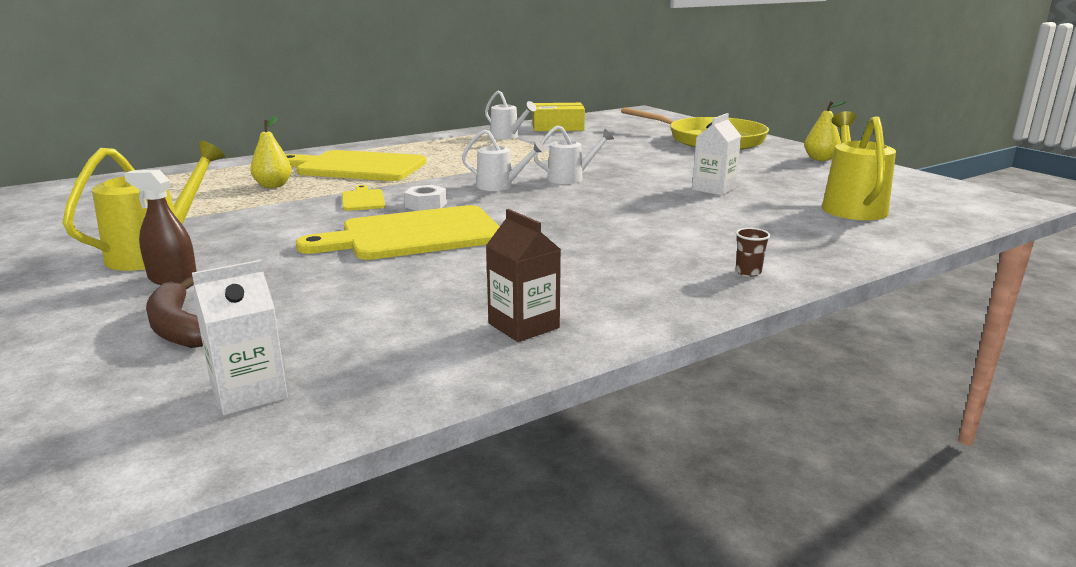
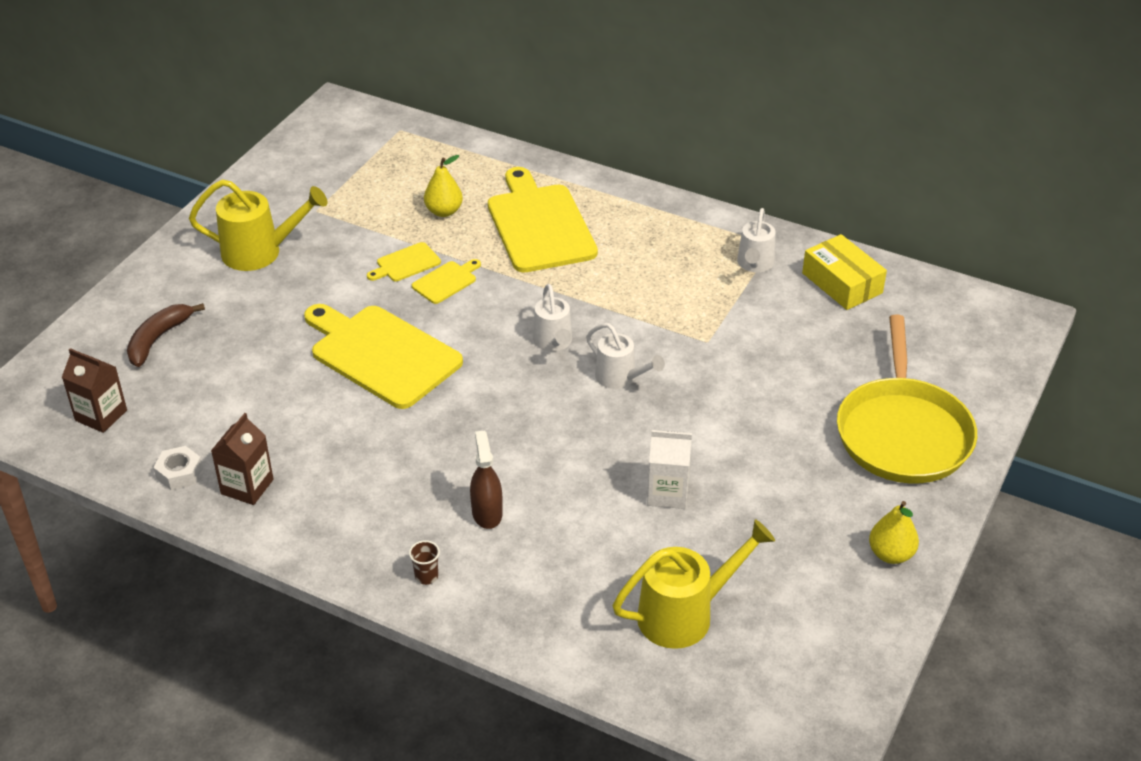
camera: 60 degrees right, 20 degrees up
(173, 279) = (222, 290): brown spray bottle -> brown spray bottle (487, 513)
(249, 393) = (101, 415): white carton -> brown carton
(310, 207) = (405, 263): none -> yellow cutting board
(426, 205) = (461, 324): white nut -> white nut (179, 473)

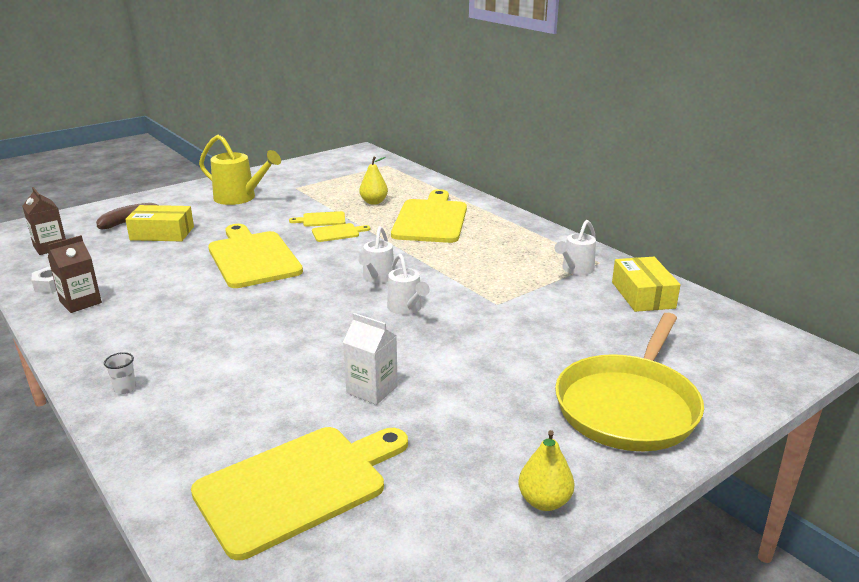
camera: 25 degrees right, 15 degrees down
(224, 347) = (162, 233): none -> yellow box
(426, 576) = (125, 389): brown cup -> white cup
(487, 513) = (217, 362): brown spray bottle -> none
(686, 614) = (298, 485): yellow watering can -> yellow cutting board

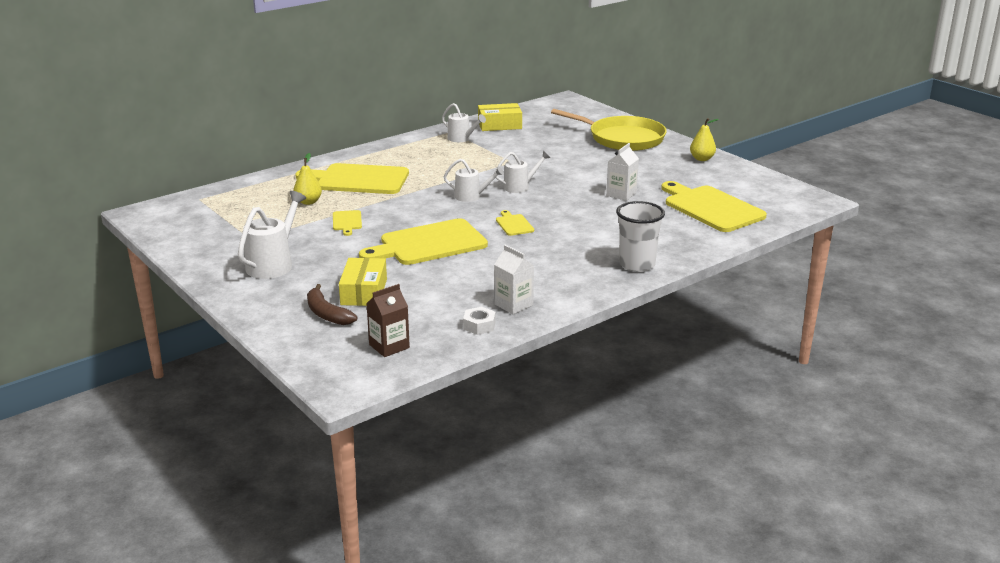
camera: 90 degrees left, 0 degrees up
(80, 302) = (513, 305): brown carton -> white carton
(125, 389) = (637, 264): white cup -> white cup, size x2.43
(240, 198) = (273, 264): yellow watering can -> white watering can
(338, 233) = (380, 214): yellow cutting board -> yellow cutting board (514, 224)

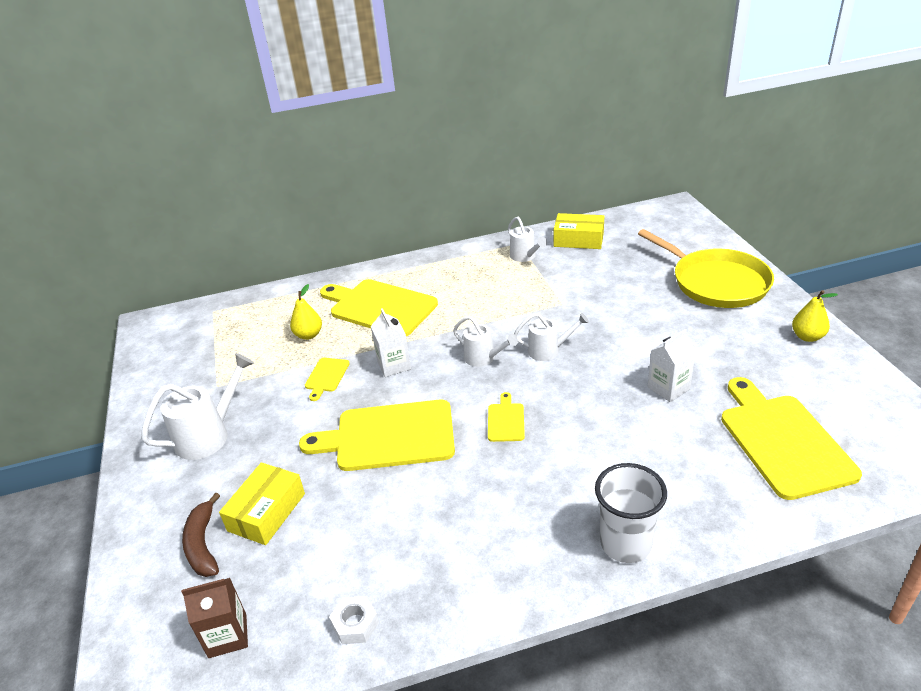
camera: 25 degrees right, 10 degrees up
(513, 305) = (421, 590): white carton -> white carton (394, 365)

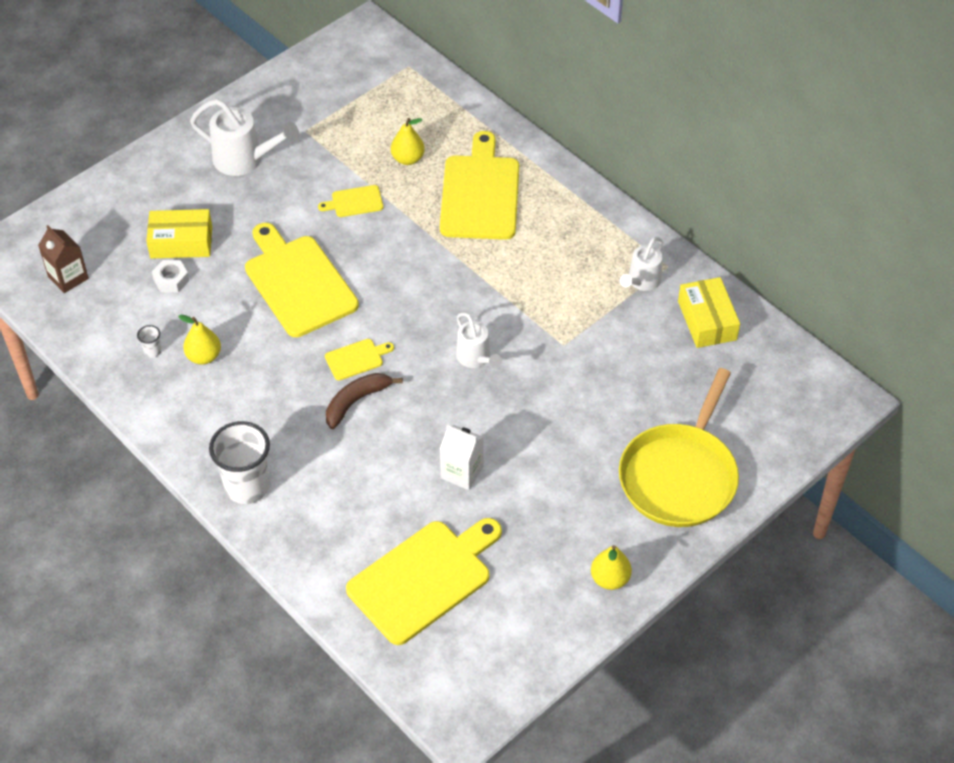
camera: 60 degrees right, 15 degrees up
(203, 544) = (135, 220): brown banana -> brown banana (356, 401)
(355, 624) = (105, 345): white nut -> white nut (171, 280)
(394, 365) = (394, 245): white carton -> none
(395, 579) = (152, 351): none -> white cup
(432, 534) = (204, 356): none -> yellow pear
(484, 358) = (438, 310): white watering can -> none

